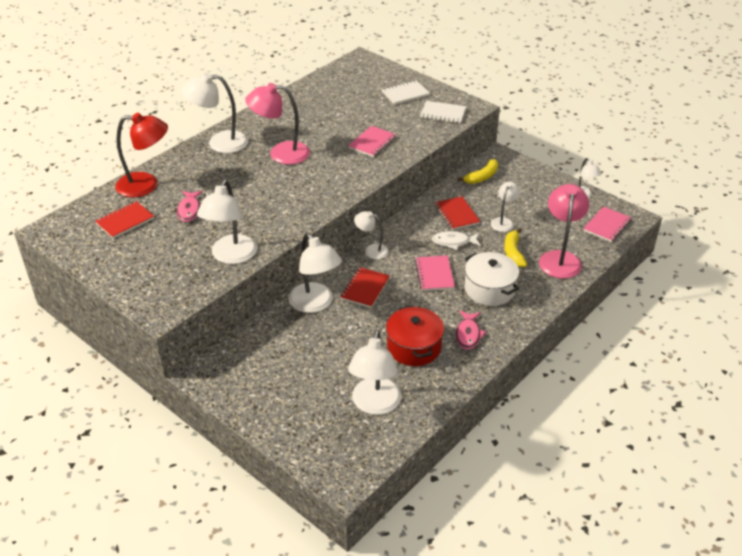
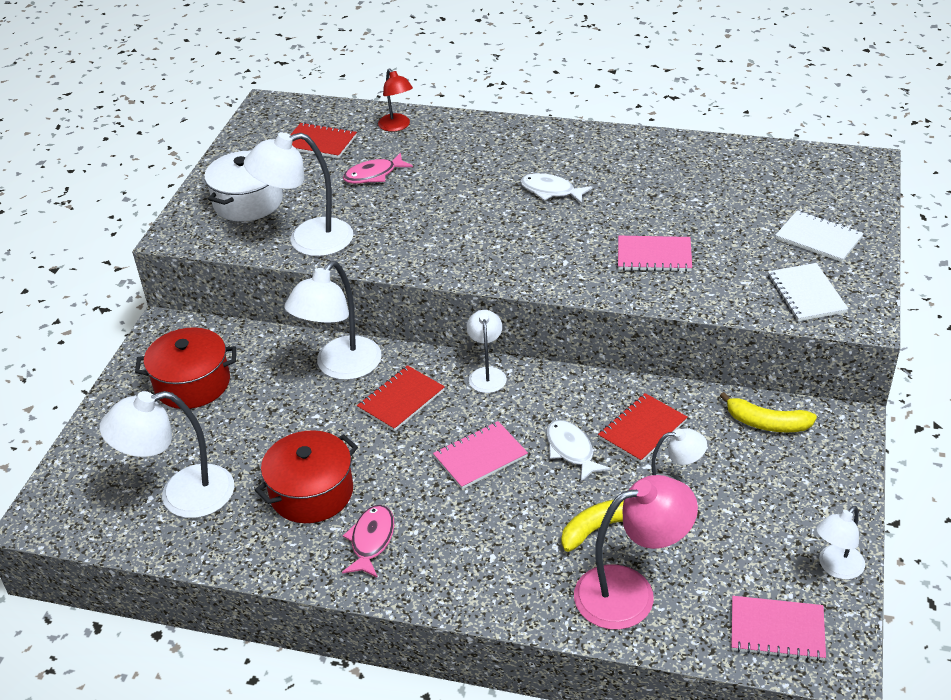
camera: 65 degrees right, 0 degrees up
(146, 185) = (397, 126): red lamp -> red lamp, size x0.57
(219, 143) = (529, 138): white lamp -> none
(272, 374) = (192, 383): none -> red pot
(280, 153) = (551, 191): pink lamp -> white fish
(365, 288) = (401, 400): red notebook -> red notebook turned 45 degrees counterclockwise
(468, 334) = (371, 540): pink fish -> pink fish turned 120 degrees clockwise
(489, 289) = (488, 530): white pot -> white pot (248, 202)

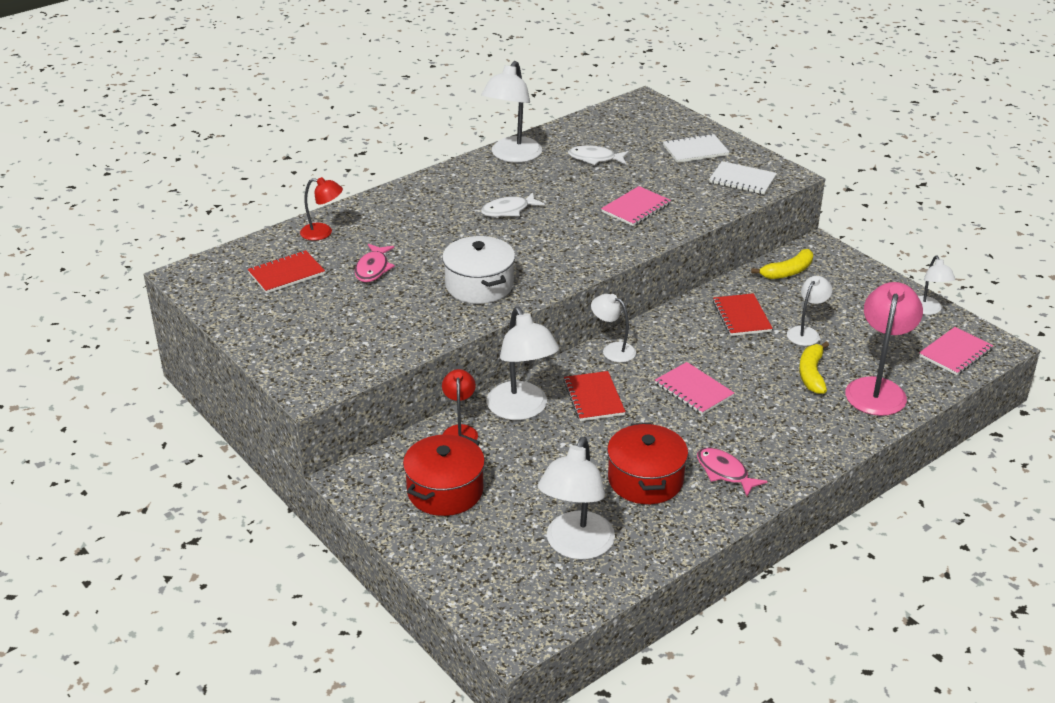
camera: 55 degrees left, 5 degrees down
(248, 202) = (317, 338): white pot -> white pot (479, 285)
(277, 350) = (460, 431): none -> red lamp
(307, 240) = (415, 331): white lamp -> white lamp (512, 156)
(480, 457) = (693, 390): pink notebook -> pink notebook turned 45 degrees counterclockwise
(571, 450) = (729, 352): white fish -> white fish (595, 158)

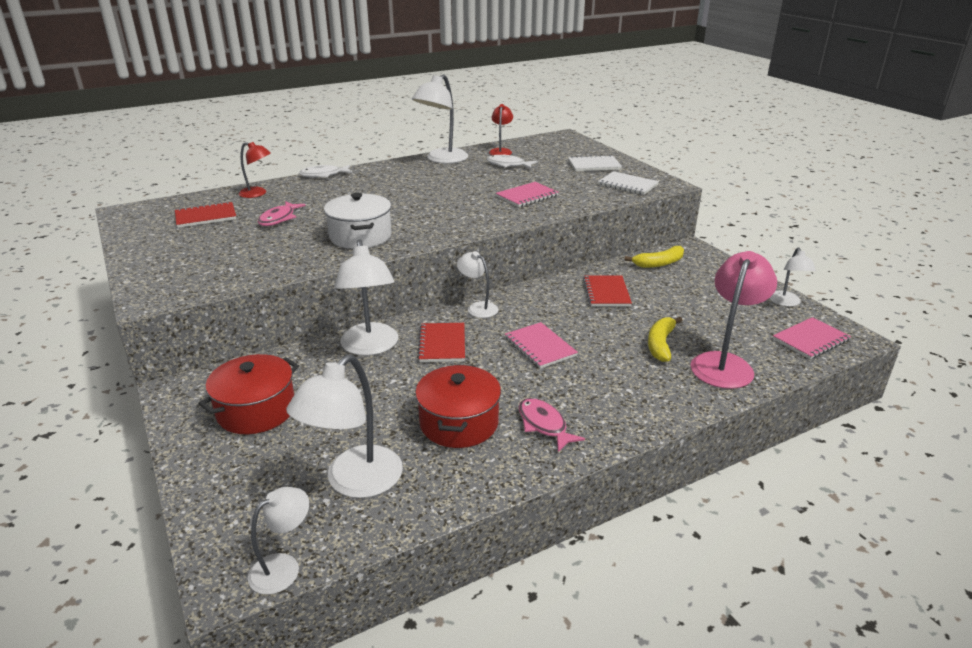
camera: 10 degrees right, 5 degrees down
(460, 431) = (303, 359): red lamp -> red lamp (501, 151)
(508, 210) = (418, 190): white fish -> white fish (324, 175)
(806, 332) = (664, 310): white lamp -> white lamp (283, 567)

